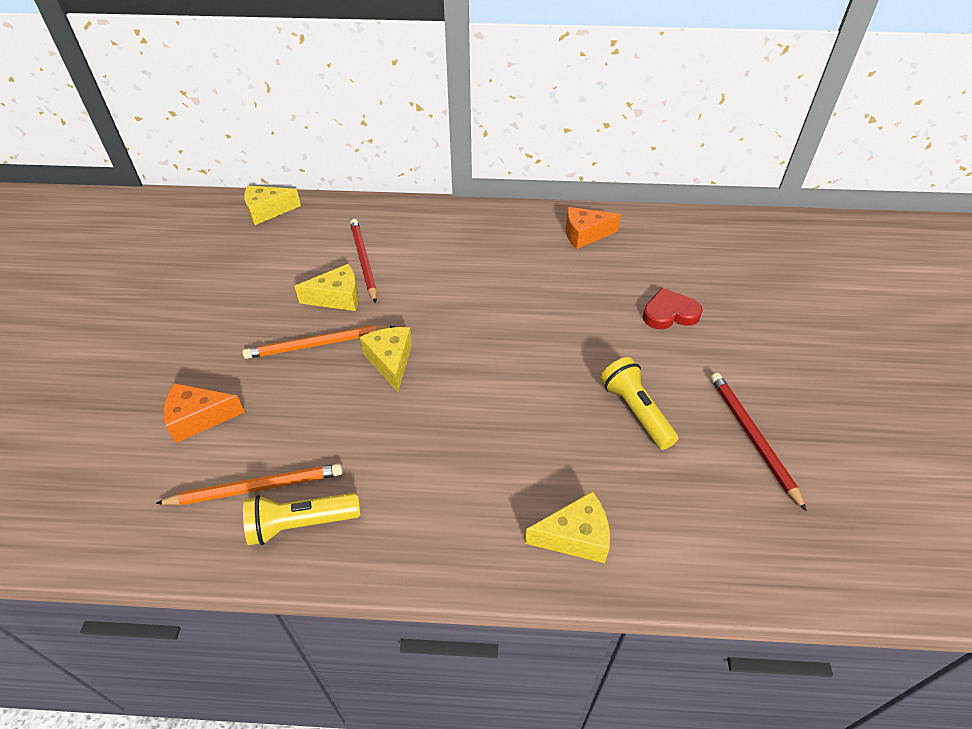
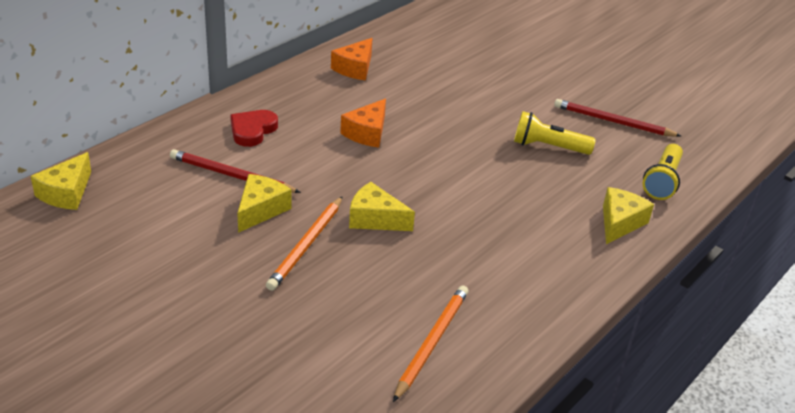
camera: 55 degrees left, 10 degrees down
(198, 418) = (314, 346): orange cheese -> orange cheese (367, 133)
(301, 524) = (492, 334): yellow flashlight -> yellow flashlight (662, 181)
(669, 313) = (480, 86): red heart -> red heart (252, 130)

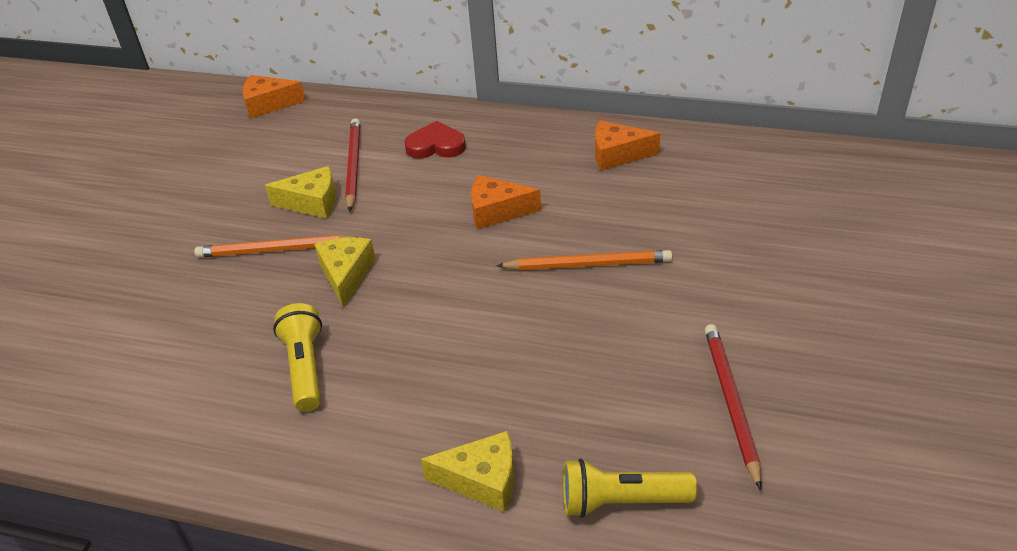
camera: 70 degrees right, 5 degrees up
(66, 193) = (268, 104): yellow cheese -> orange cheese
(431, 342) = (169, 387): orange pencil -> orange pencil (588, 264)
(548, 147) = (601, 358): yellow flashlight -> yellow flashlight (305, 367)

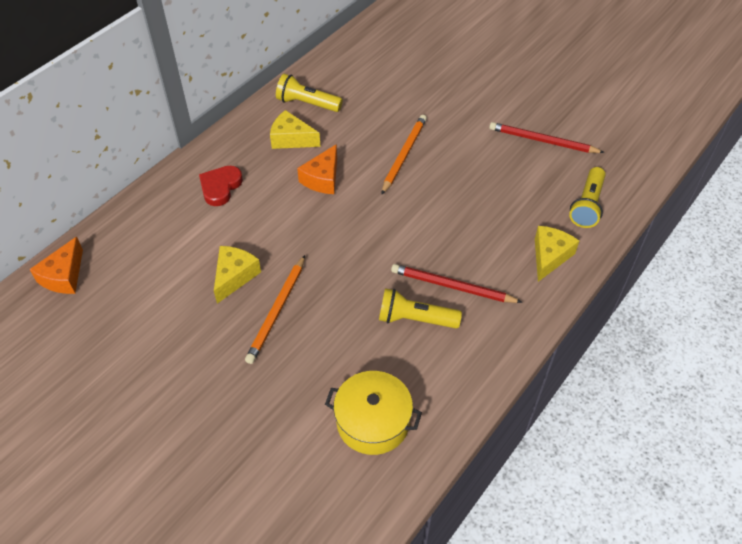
camera: 70 degrees left, 10 degrees up
(141, 380) = (373, 421): none -> yellow pot
(346, 275) = (335, 275): yellow cheese -> yellow cheese (291, 139)
(353, 166) = (206, 240): red pencil -> red pencil (452, 286)
(617, 155) = (307, 104): orange cheese -> yellow flashlight

